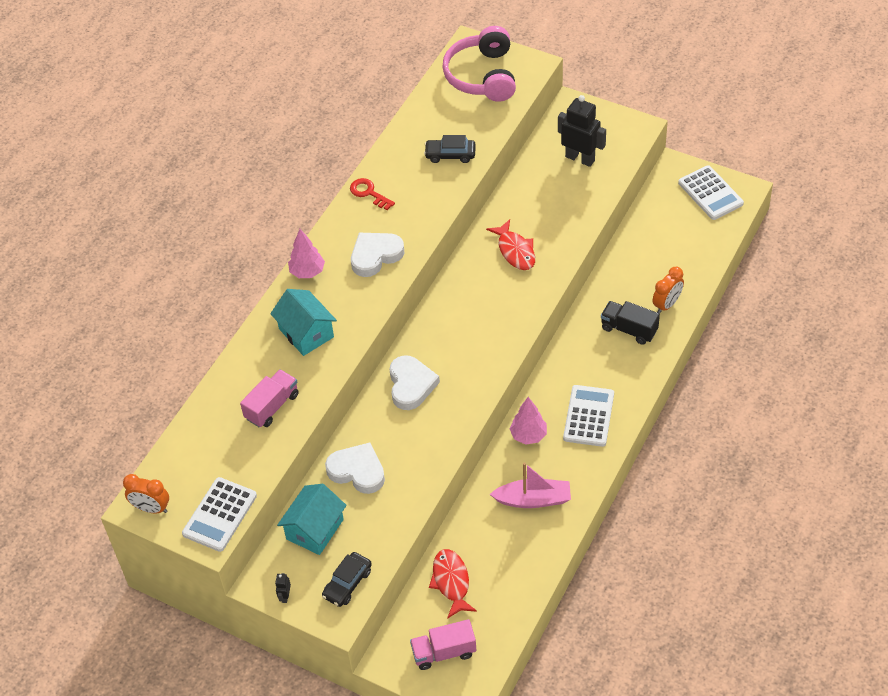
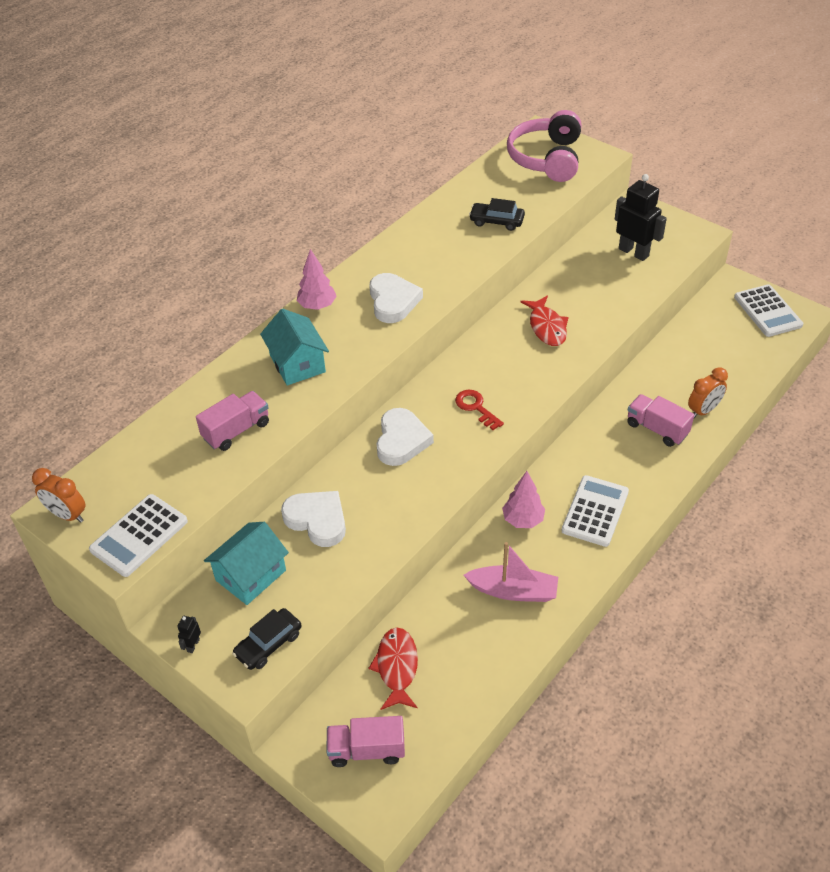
camera: 10 degrees right, 5 degrees down
(369, 193) = (403, 244): red key -> red key (476, 408)
(375, 255) = (393, 301): white heart -> white heart turned 105 degrees clockwise
(629, 329) = (657, 429): black truck -> pink truck

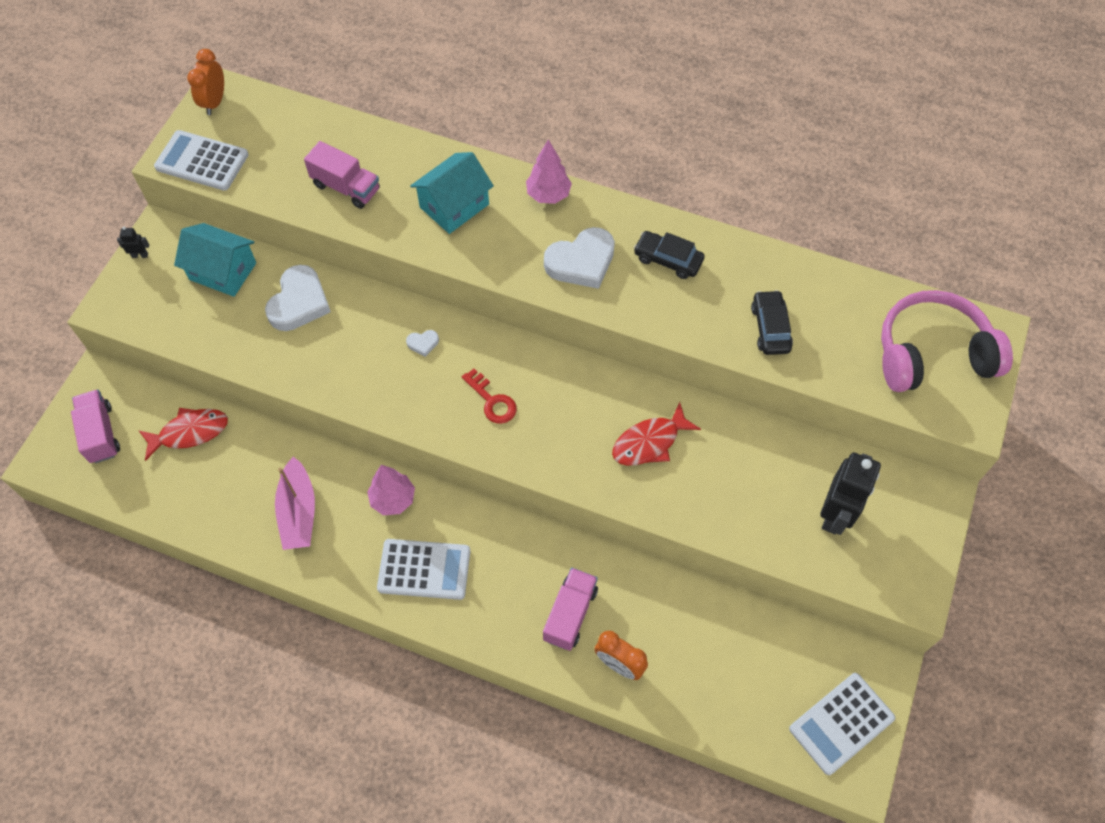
camera: 70 degrees right, 15 degrees up
(268, 644) = (150, 311): black car -> black car (668, 260)
(401, 440) = (423, 343): white heart -> white heart, size x0.44
(476, 408) = (492, 401): red key -> red key turned 105 degrees clockwise

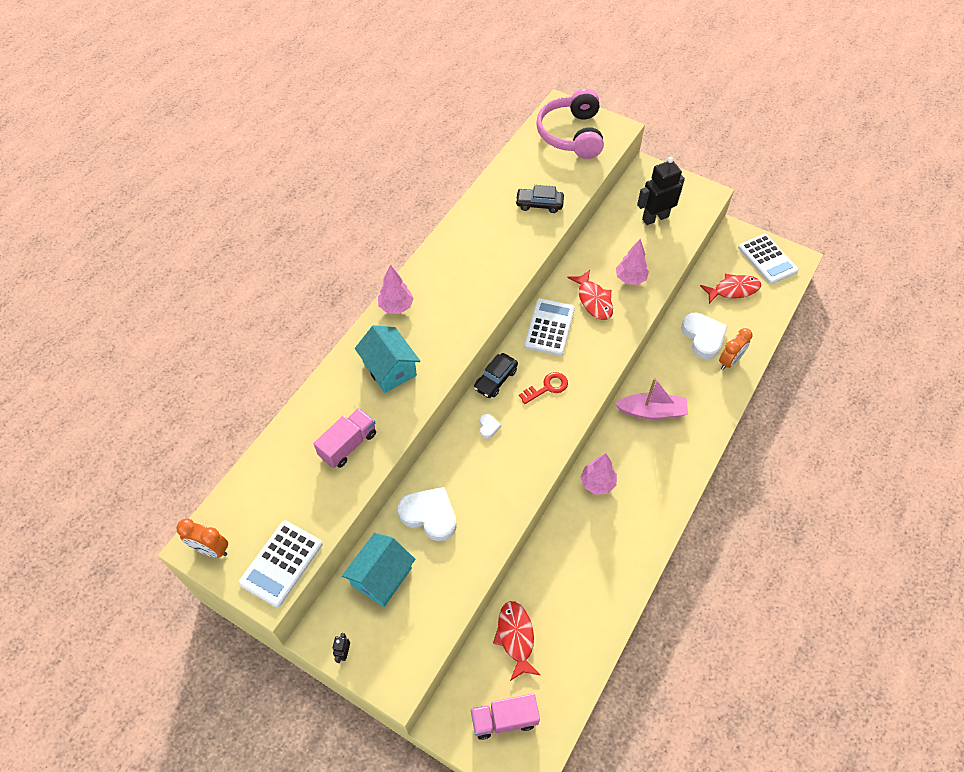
camera: 80 degrees left, 5 degrees down
(298, 512) = (600, 552): pink boat -> pink boat (652, 411)
(424, 569) = (655, 468): white calculator -> white calculator (549, 327)
(570, 614) = (694, 383): pink truck -> none
(581, 262) = (463, 296): white heart -> white heart (703, 337)
(668, 260) = (472, 247): black car -> black car (495, 379)
(702, 488) = (630, 279): none -> pink tree
(760, 667) = (733, 290): none -> red fish
(835, 514) = (655, 218): black robot -> black robot turned 60 degrees counterclockwise

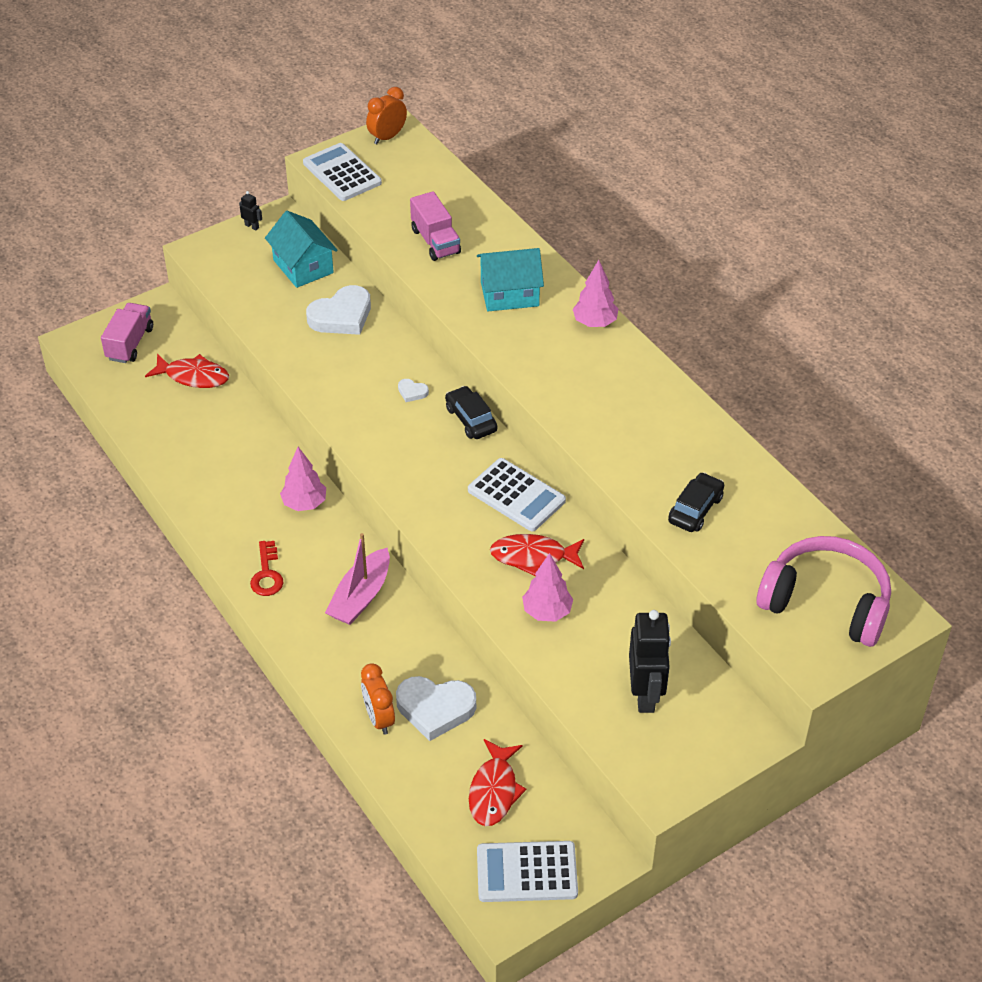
camera: 115 degrees right, 10 degrees down
(547, 387) = (430, 459): red key -> red key (267, 574)

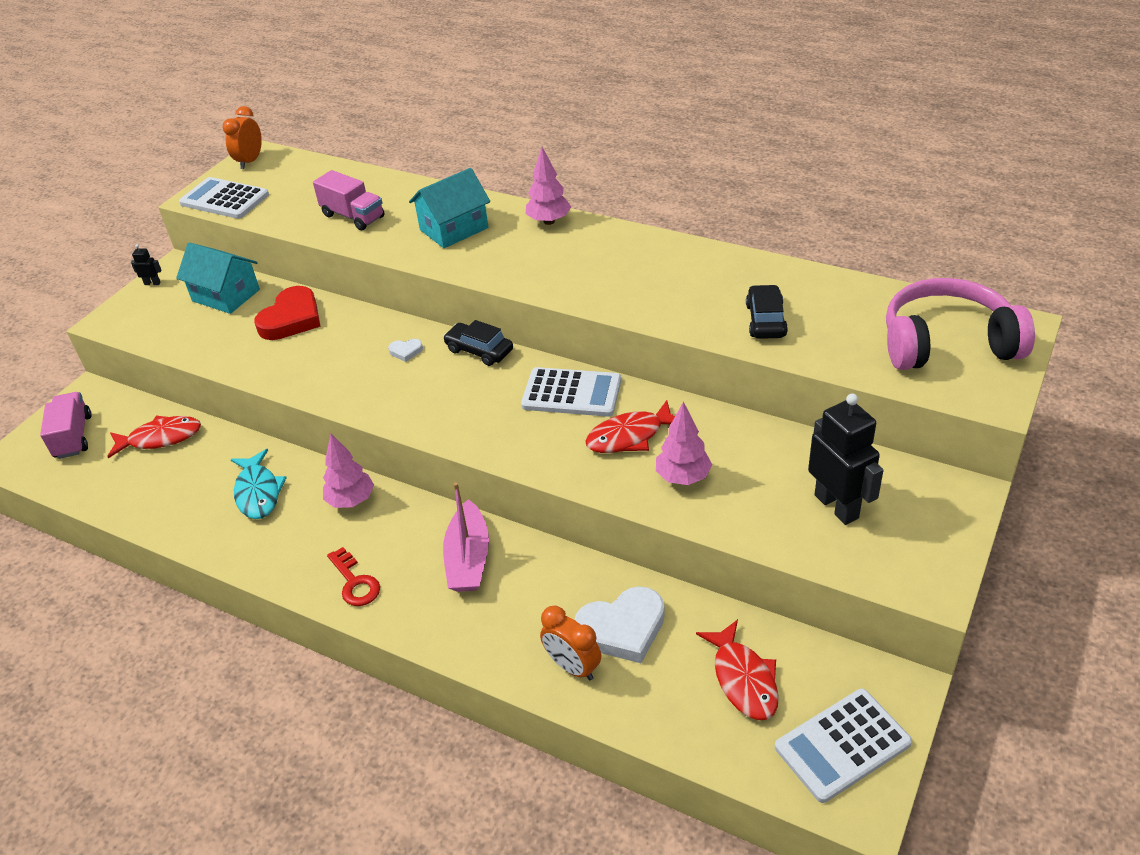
camera: 25 degrees left, 5 degrees down
(240, 462) = (258, 492): none -> turquoise fish
(341, 316) = (291, 319): white heart -> red heart

